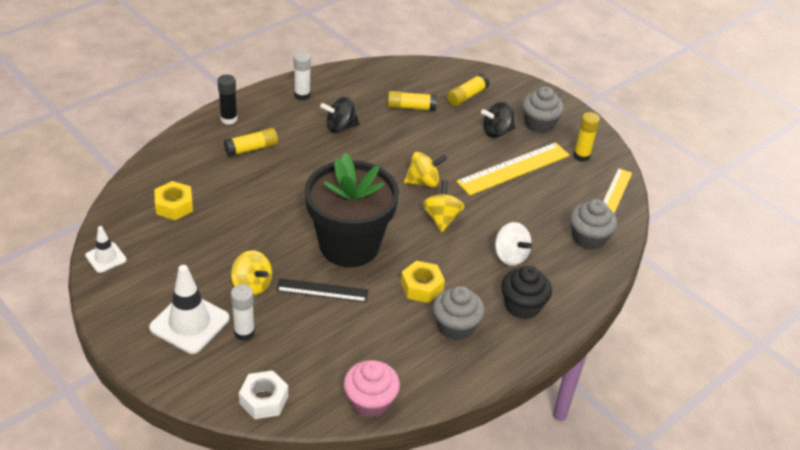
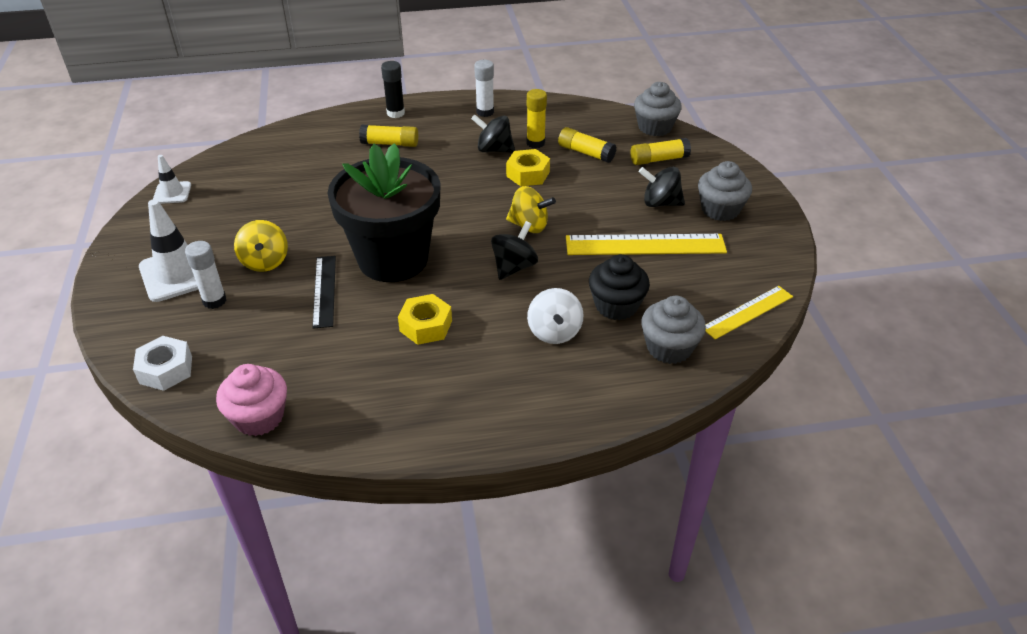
camera: 35 degrees right, 0 degrees up
(174, 206) = (272, 170): yellow nut -> yellow nut (528, 174)
(322, 290) = (324, 291): black ruler -> black ruler turned 45 degrees clockwise
(441, 218) = (514, 267): yellow spinning top -> black spinning top
(455, 326) = (422, 380): grey cupcake -> grey cupcake (654, 127)
(522, 306) = (518, 389): black cupcake -> black cupcake (616, 305)
(581, 156) = (742, 258): yellow glue stick -> yellow glue stick (535, 143)

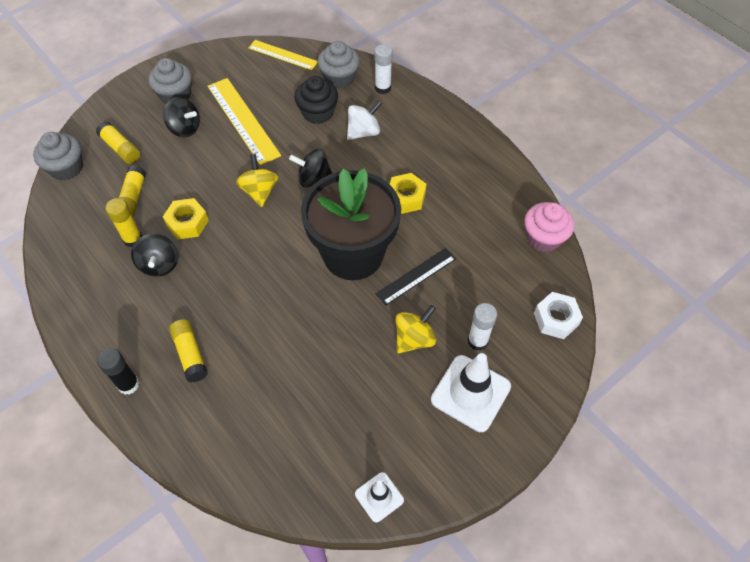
camera: 120 degrees left, 15 degrees up
(485, 112) = (92, 305): white glue stick -> white glue stick (383, 88)
(660, 203) = (185, 128): black spinning top -> black spinning top turned 45 degrees counterclockwise

